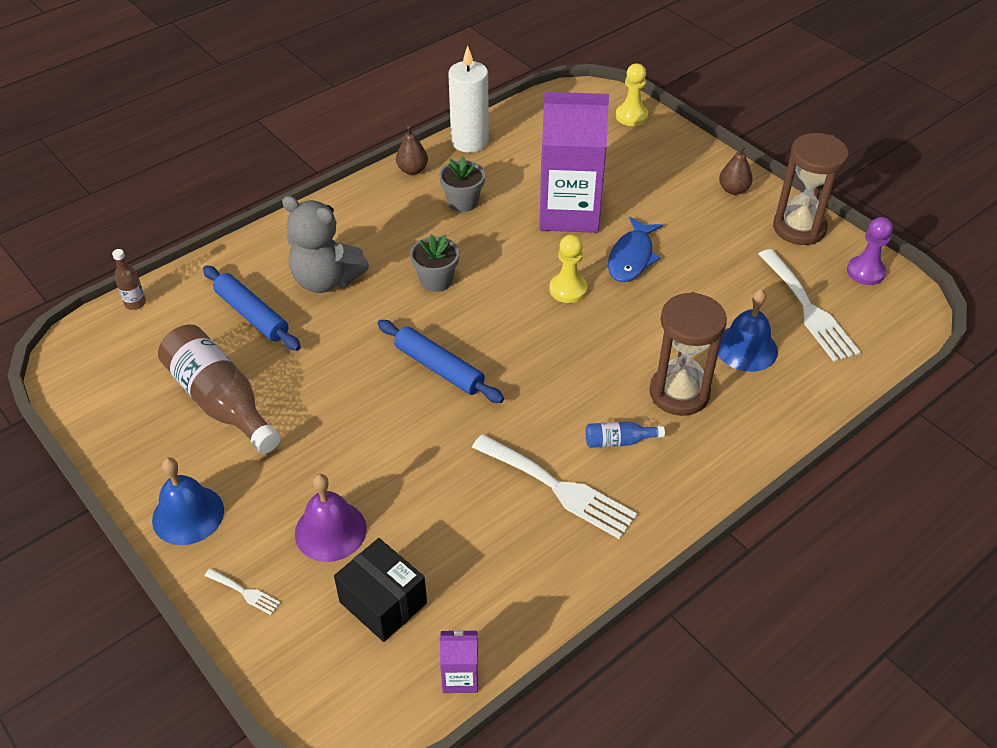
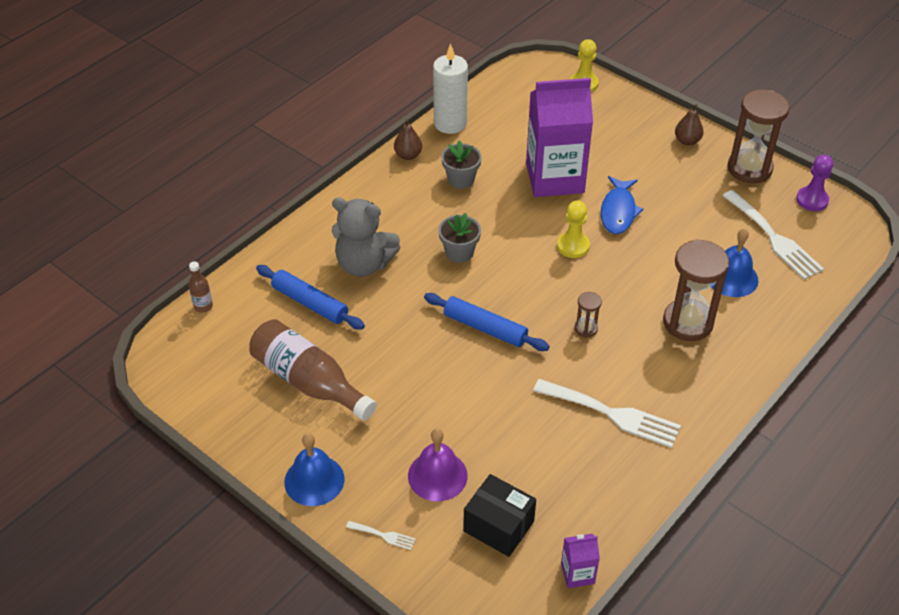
camera: 10 degrees left, 0 degrees up
(556, 384) = (586, 328): none -> brown hourglass
(618, 441) = (650, 369): blue bottle -> none

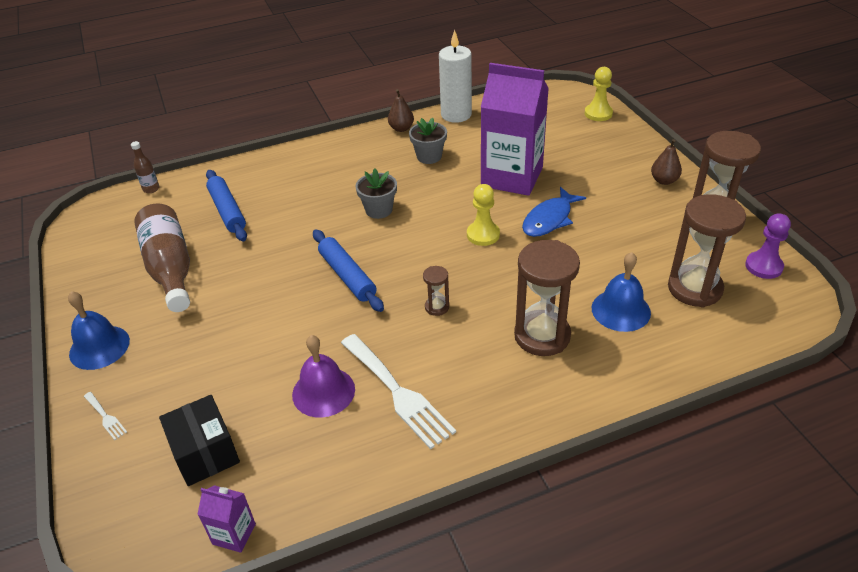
camera: 30 degrees right, 5 degrees down
(364, 264) = (295, 195): grey teddy bear -> none
(437, 475) = (196, 384): purple bell -> purple bell (323, 391)
(774, 238) = (694, 288): white fork -> brown hourglass

